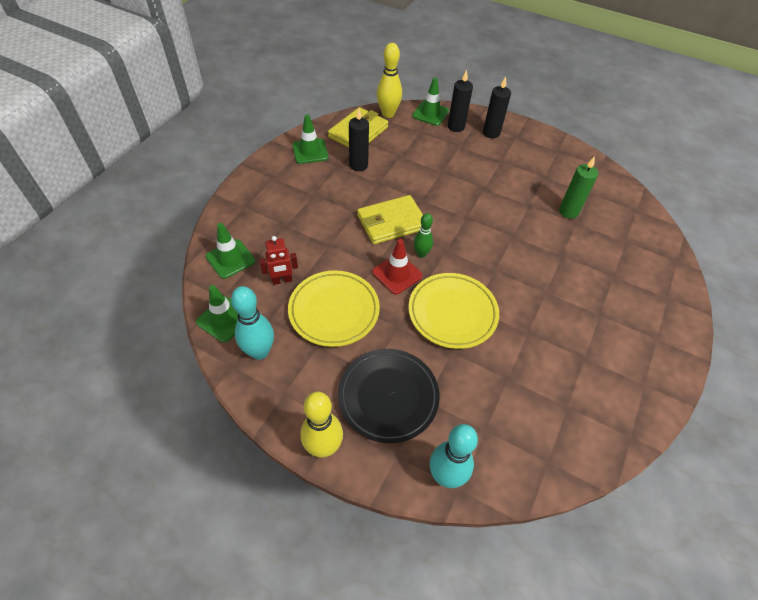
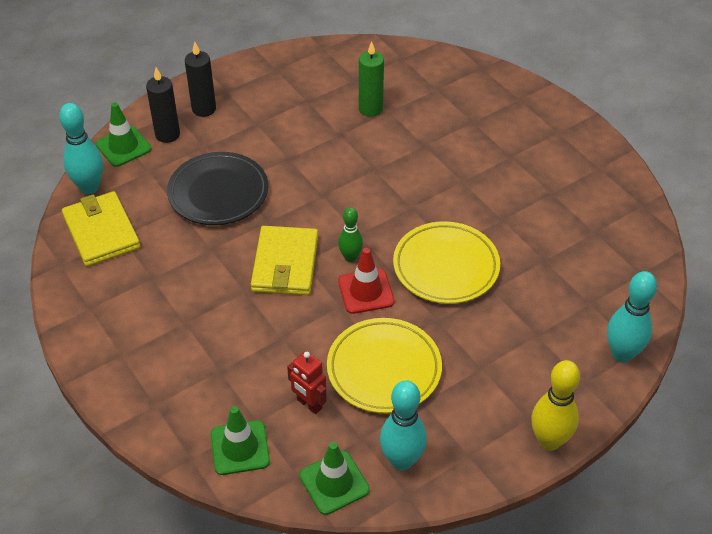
camera: 60 degrees left, 5 degrees down
(282, 280) = (309, 404): red robot -> red robot turned 120 degrees clockwise
(310, 151) = (99, 296): green traffic cone -> none
(358, 165) = (165, 256): black candle -> none
(388, 114) = (89, 187): yellow bowling pin -> turquoise bowling pin
(388, 397) = (518, 364): black plate -> black plate (218, 193)

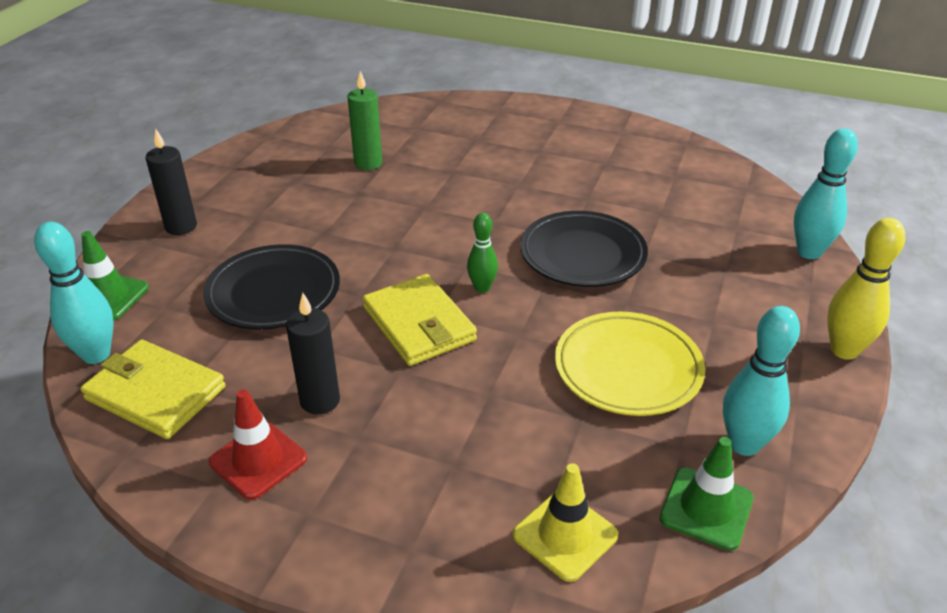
camera: 35 degrees left, 10 degrees down
(167, 134) = (157, 265): black candle -> black candle (320, 401)
(240, 448) = (565, 535): green traffic cone -> yellow traffic cone
(309, 404) = (590, 444): red robot -> none
(366, 291) = (530, 309): red traffic cone -> red traffic cone (258, 460)
(446, 267) = (582, 255): yellow plate -> black plate

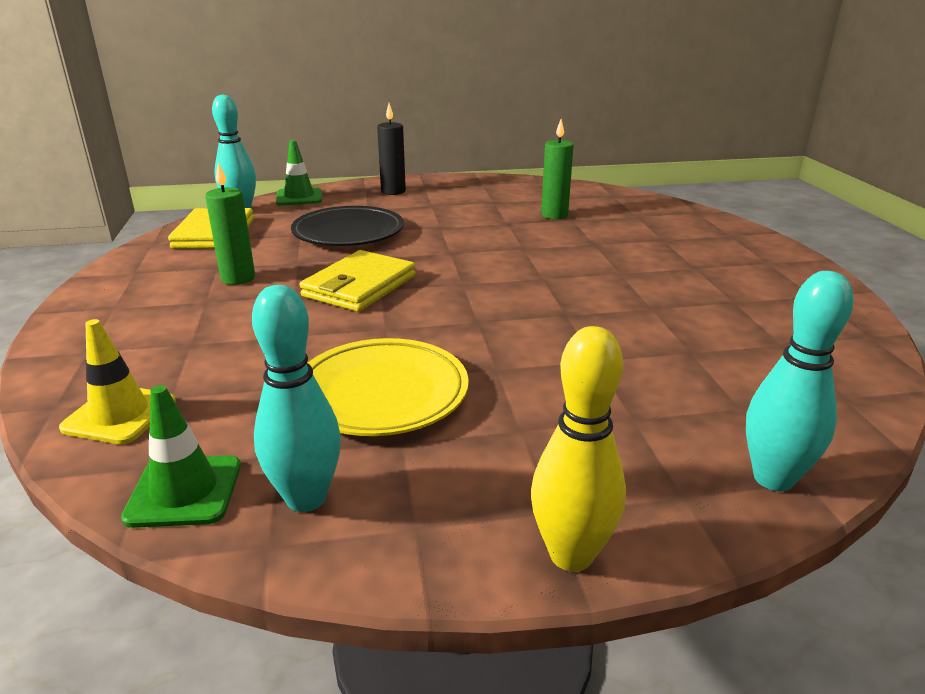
camera: 60 degrees right, 10 degrees down
(258, 460) = (163, 277): red traffic cone -> none
(320, 401) = (238, 278): black candle -> green candle
(482, 288) = (436, 297): green bowling pin -> none
(582, 255) = (547, 328): black plate -> none

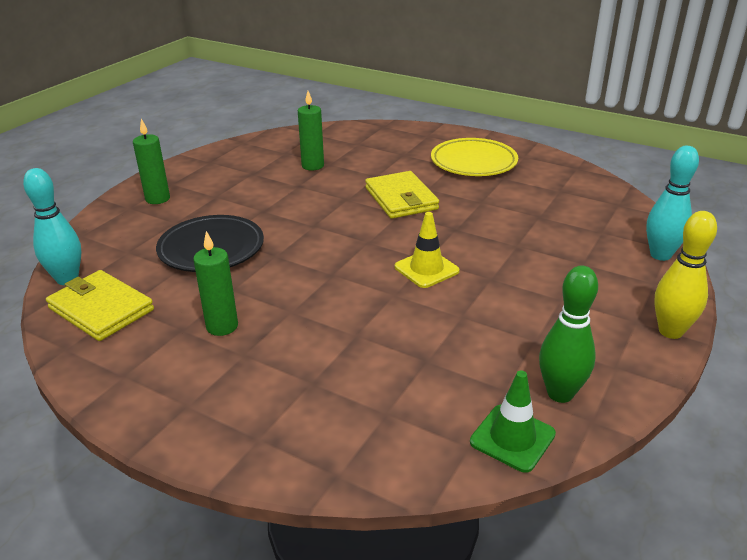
camera: 50 degrees left, 5 degrees up
(119, 415) = (386, 444): yellow traffic cone -> yellow traffic cone (426, 269)
(299, 197) = (89, 241): green traffic cone -> none
(306, 498) = (560, 393): turquoise bowling pin -> green bowling pin
(359, 286) = (316, 280): yellow wallet -> yellow wallet (401, 199)
(381, 394) = (476, 328): yellow plate -> yellow plate (473, 162)
(393, 191) = (157, 199): black candle -> green candle

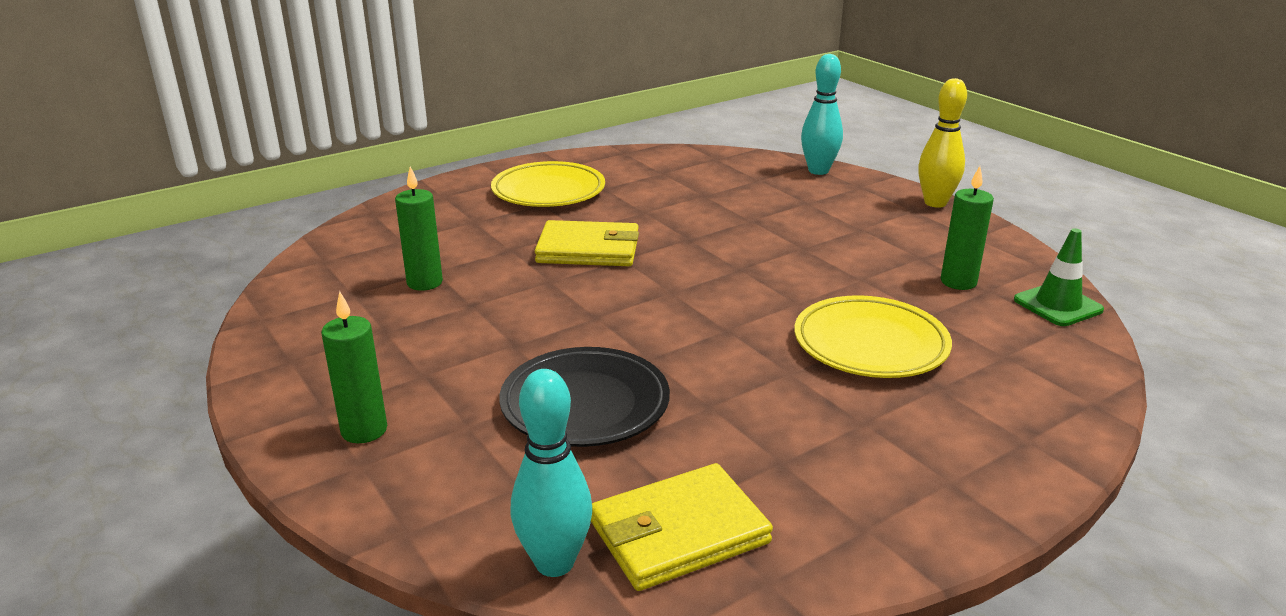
camera: 65 degrees left, 5 degrees down
(222, 326) = (793, 428): green candle -> green candle (958, 282)
(354, 339) = (870, 344): none -> yellow plate
(426, 269) = (760, 274): yellow traffic cone -> none
(560, 393) = (1003, 269): green bowling pin -> none

